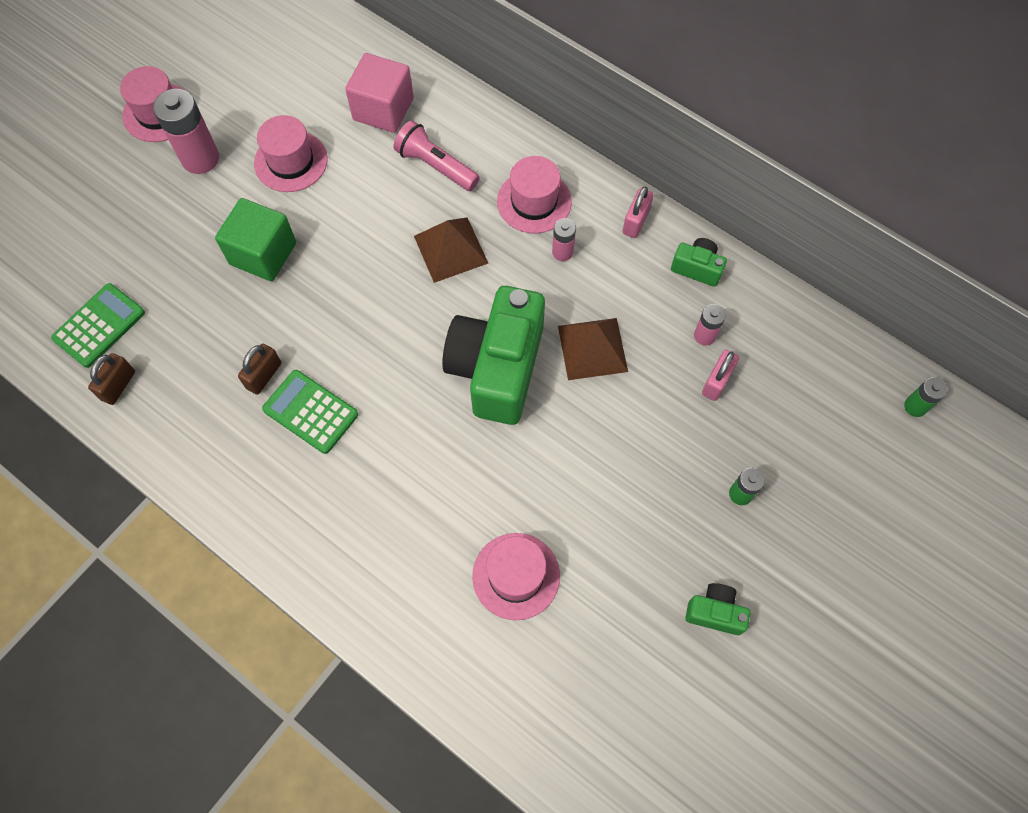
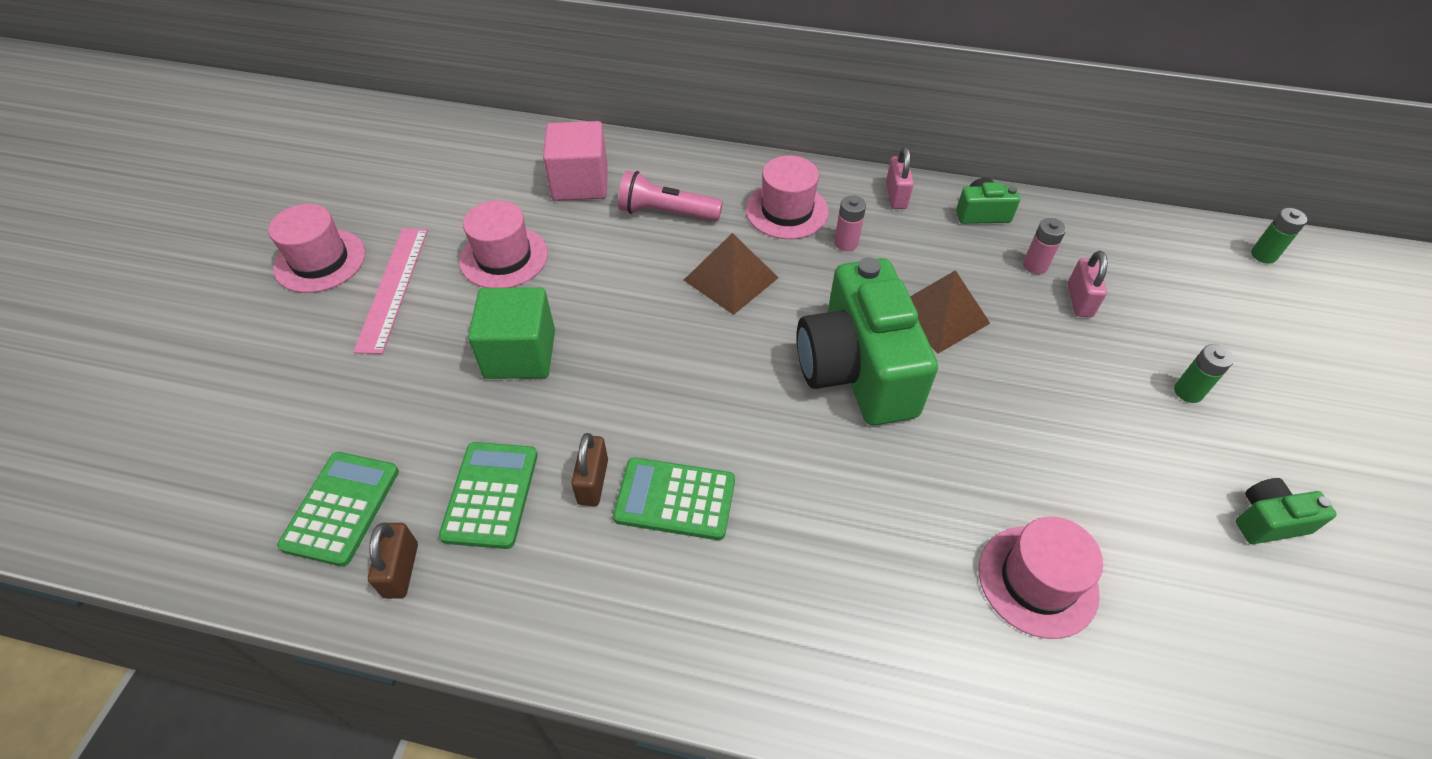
camera: 25 degrees left, 15 degrees down
(194, 356) = (490, 495): none -> green calculator
(200, 158) = (393, 287): pink battery -> pink ruler

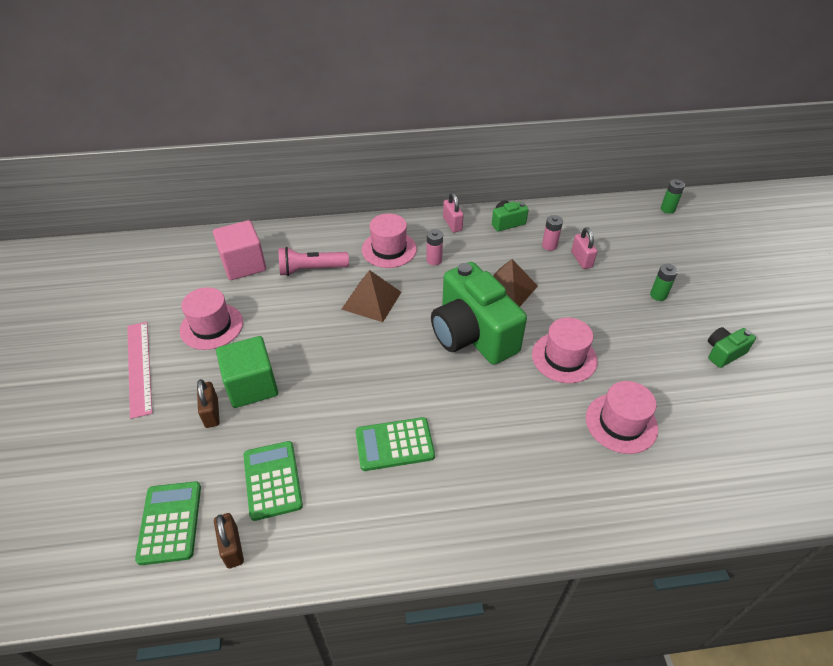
camera: 20 degrees left, 5 degrees down
(320, 261) = (74, 364): pink hat -> pink hat (564, 357)
(593, 482) = (337, 450): brown padlock -> brown padlock (211, 413)

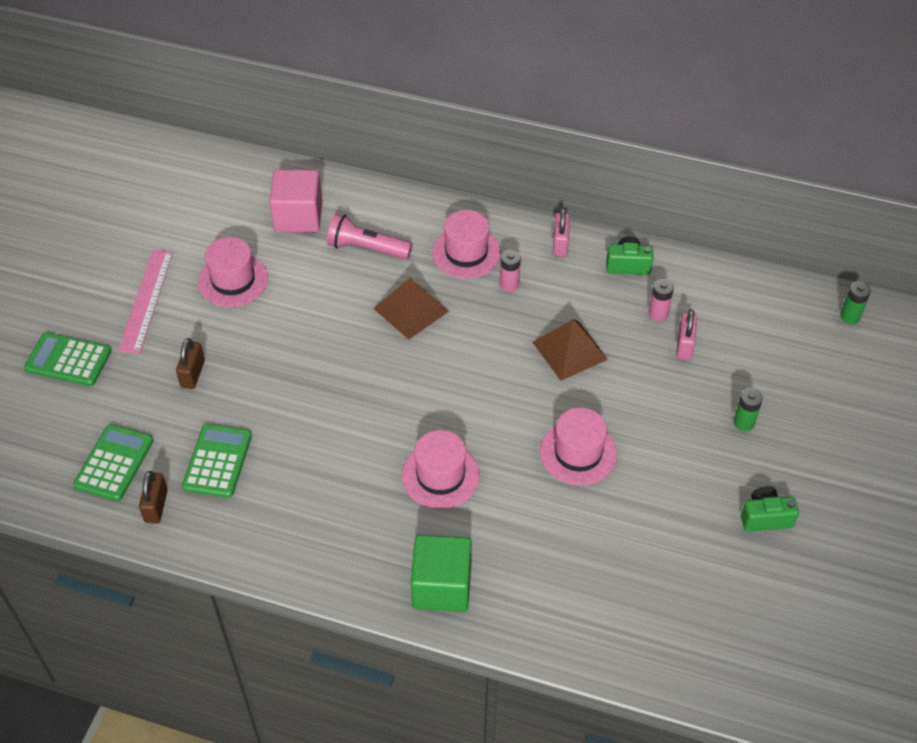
camera: 25 degrees right, 5 degrees up
(252, 385) = (242, 360): green cube -> green cube (441, 586)
(394, 444) = (346, 473): green calculator -> green calculator (68, 360)
(472, 334) = (495, 389): green camera -> none
(621, 423) = (588, 544): pink hat -> pink hat (440, 475)

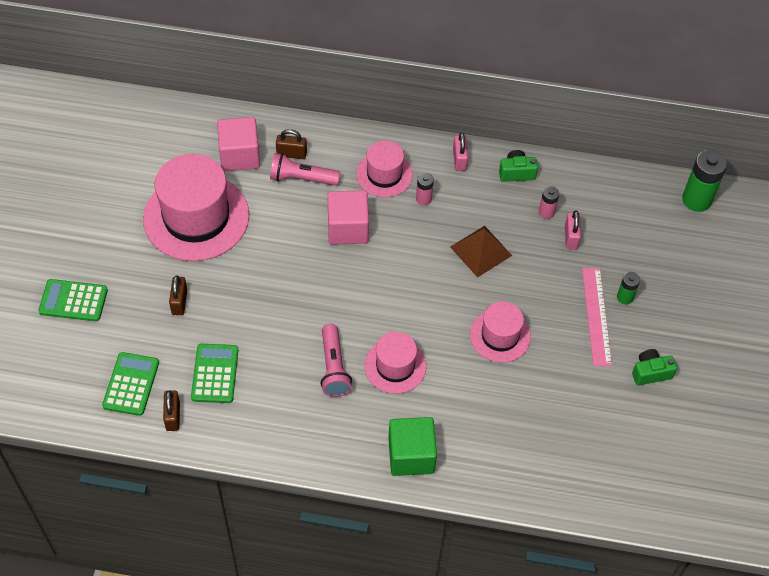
camera: 10 degrees left, 5 degrees up
(146, 300) = (127, 242): pink ruler -> pink ruler (596, 316)
(233, 280) = (196, 217): pink hat -> pink hat, size x1.82
(360, 220) = (291, 154): none -> brown padlock
(364, 469) = (333, 368): none -> pink flashlight
(411, 309) = (348, 228): brown pyramid -> pink cube
(850, 316) = (696, 200): green battery -> green battery, size x1.86

